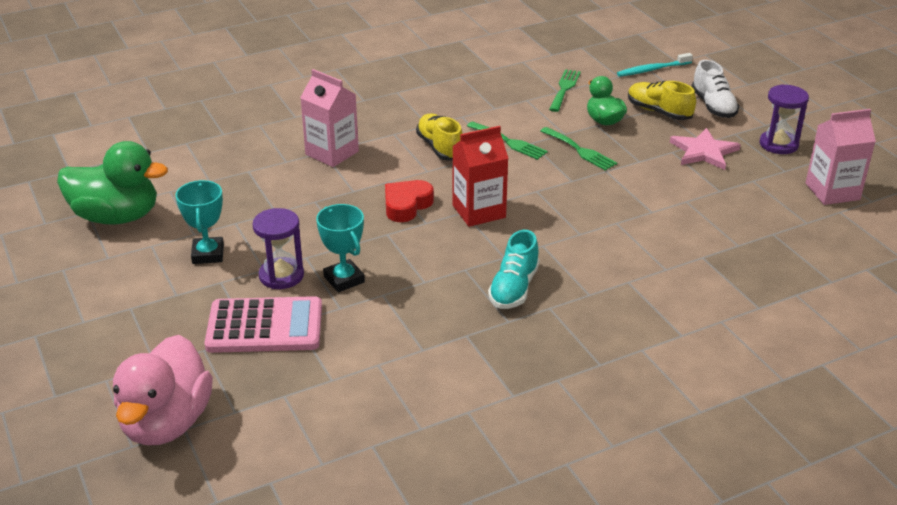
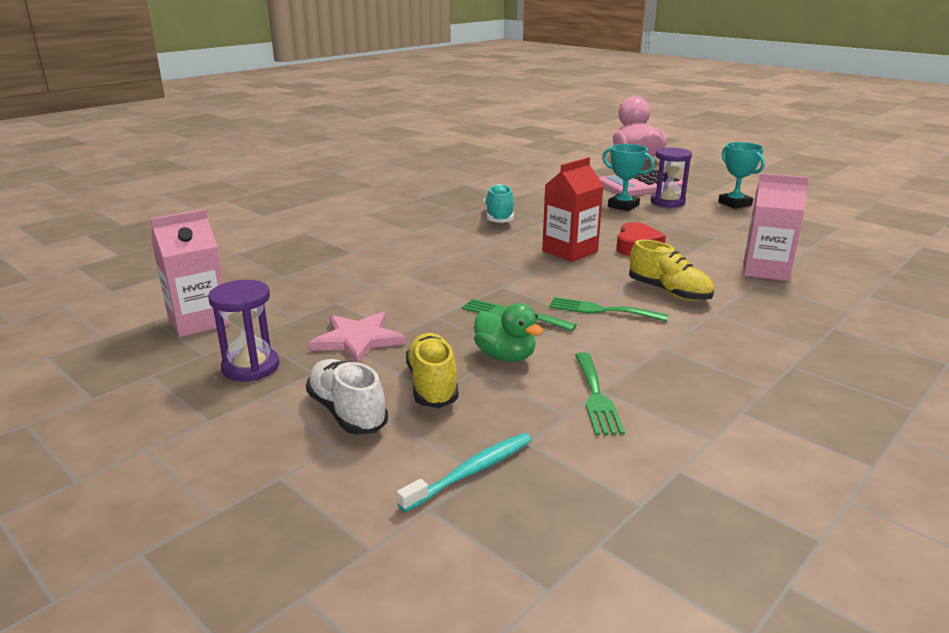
camera: 160 degrees right, 10 degrees down
(116, 217) = (838, 210): green duck -> none
(659, 112) = (432, 385): yellow shoe -> yellow shoe turned 120 degrees counterclockwise

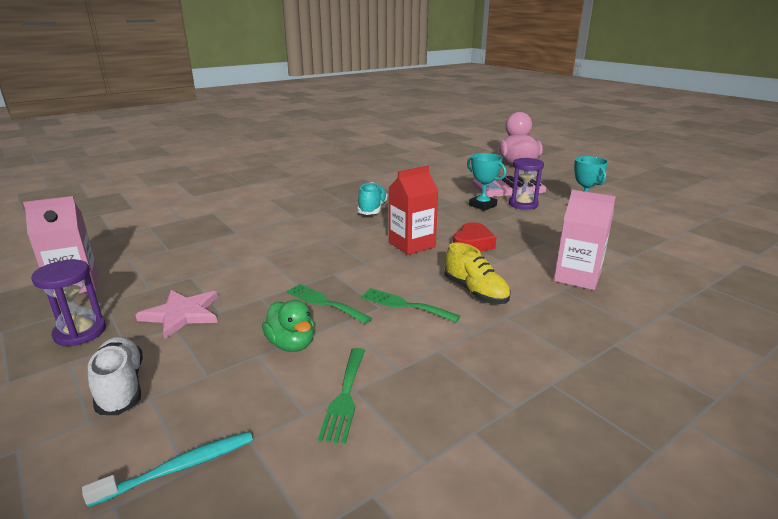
camera: 10 degrees right, 0 degrees up
(432, 385) = (210, 367): yellow shoe -> none

